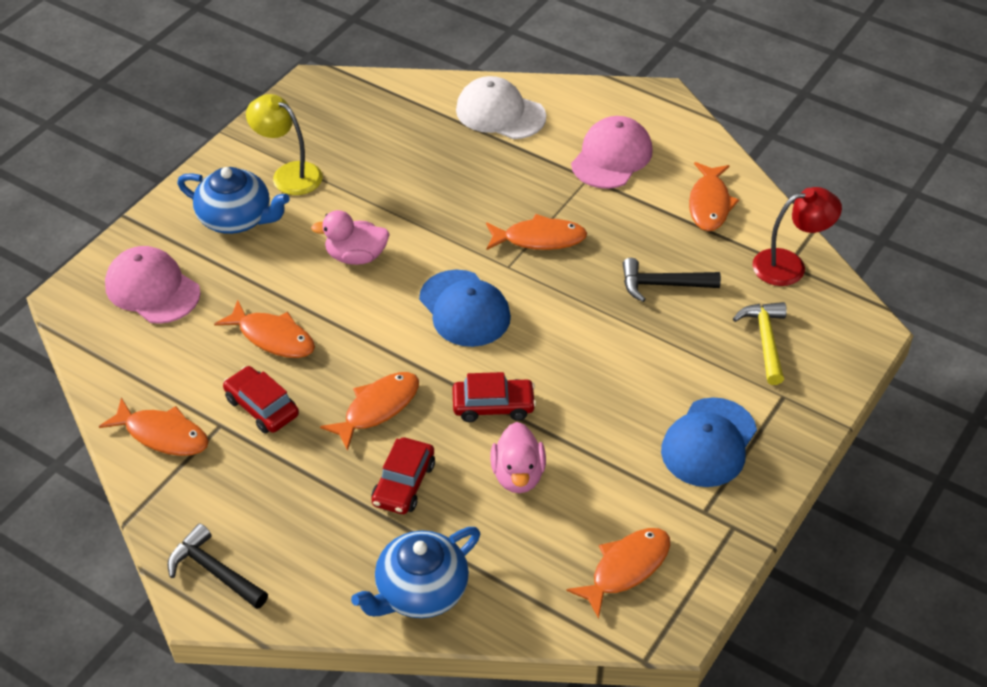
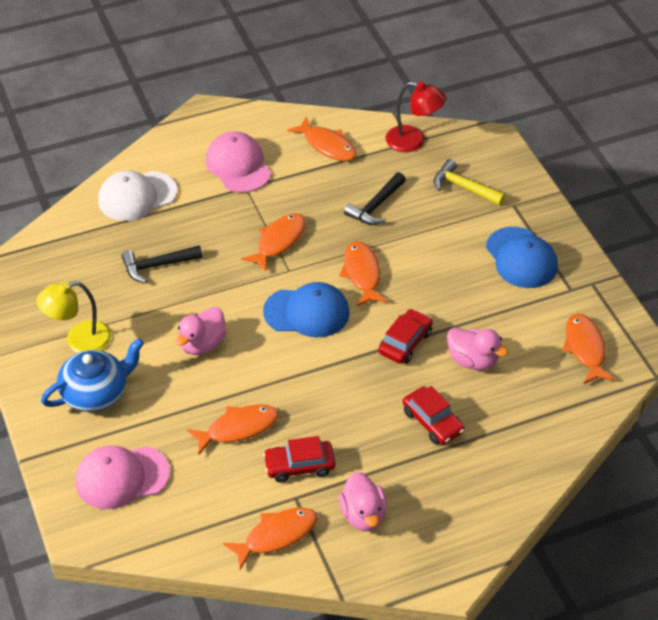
camera: 55 degrees left, 0 degrees up
(214, 571) = (426, 561): black hammer -> black hammer (157, 266)
(236, 489) = (363, 515): none -> pink duck
(377, 408) = (356, 403): orange fish -> orange fish (362, 274)
(420, 591) = (527, 457): blue teapot -> none
(789, 265) = (413, 141): red lamp -> red lamp turned 90 degrees clockwise

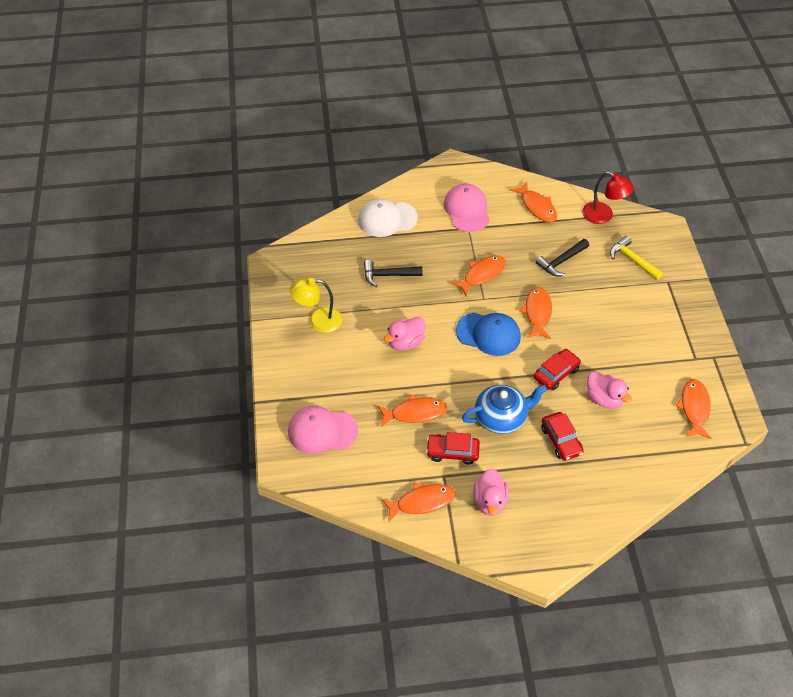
camera: 15 degrees right, 5 degrees up
(96, 393) = (320, 363): blue teapot -> blue teapot (501, 417)
(521, 258) = (663, 325): blue cap -> none

